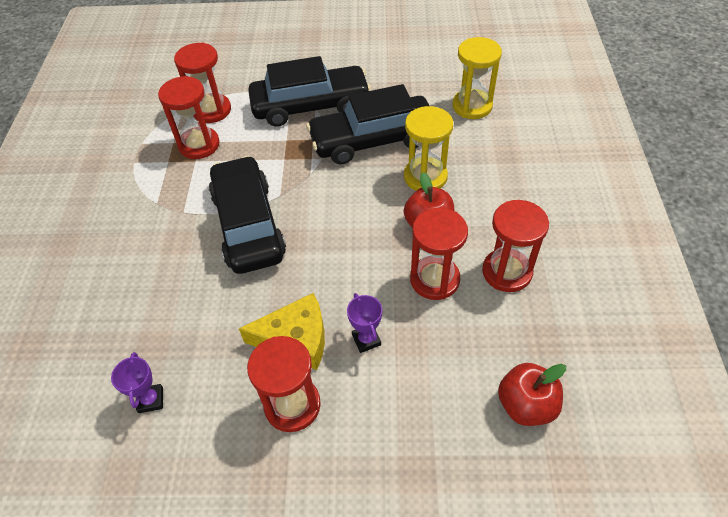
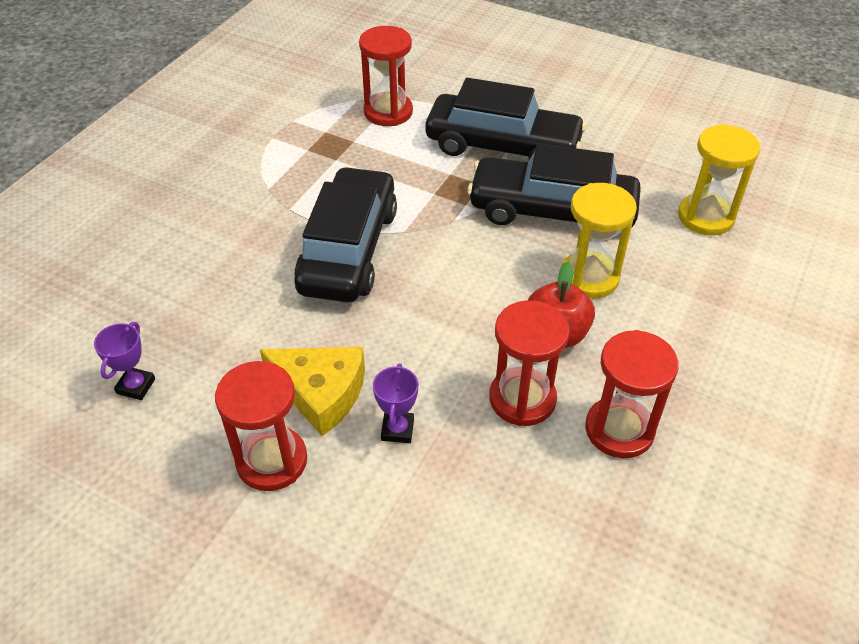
camera: 25 degrees right, 5 degrees down
(199, 145) = (351, 144): red hourglass -> none
(526, 405) = (539, 594): red apple -> none

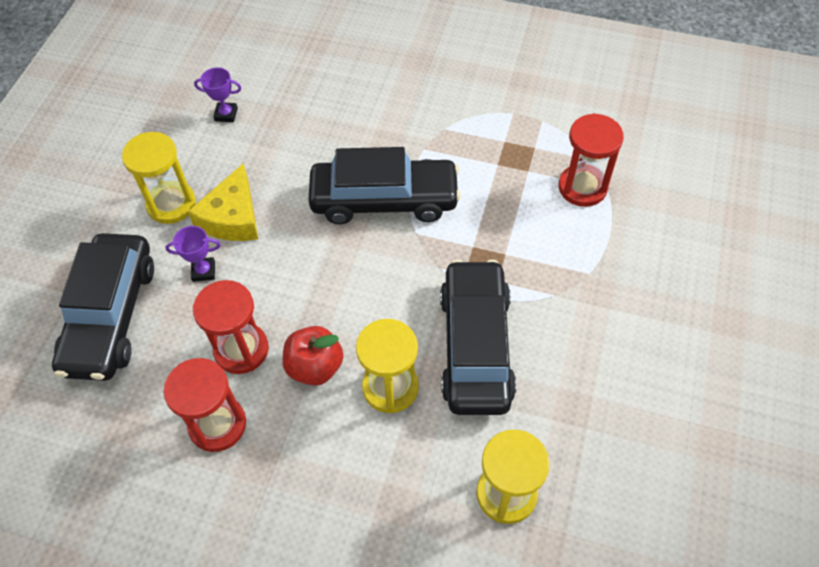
camera: 80 degrees right, 10 degrees up
(272, 461) = (171, 204): red hourglass -> yellow hourglass
(503, 146) = (563, 291): black car -> black car (111, 316)

